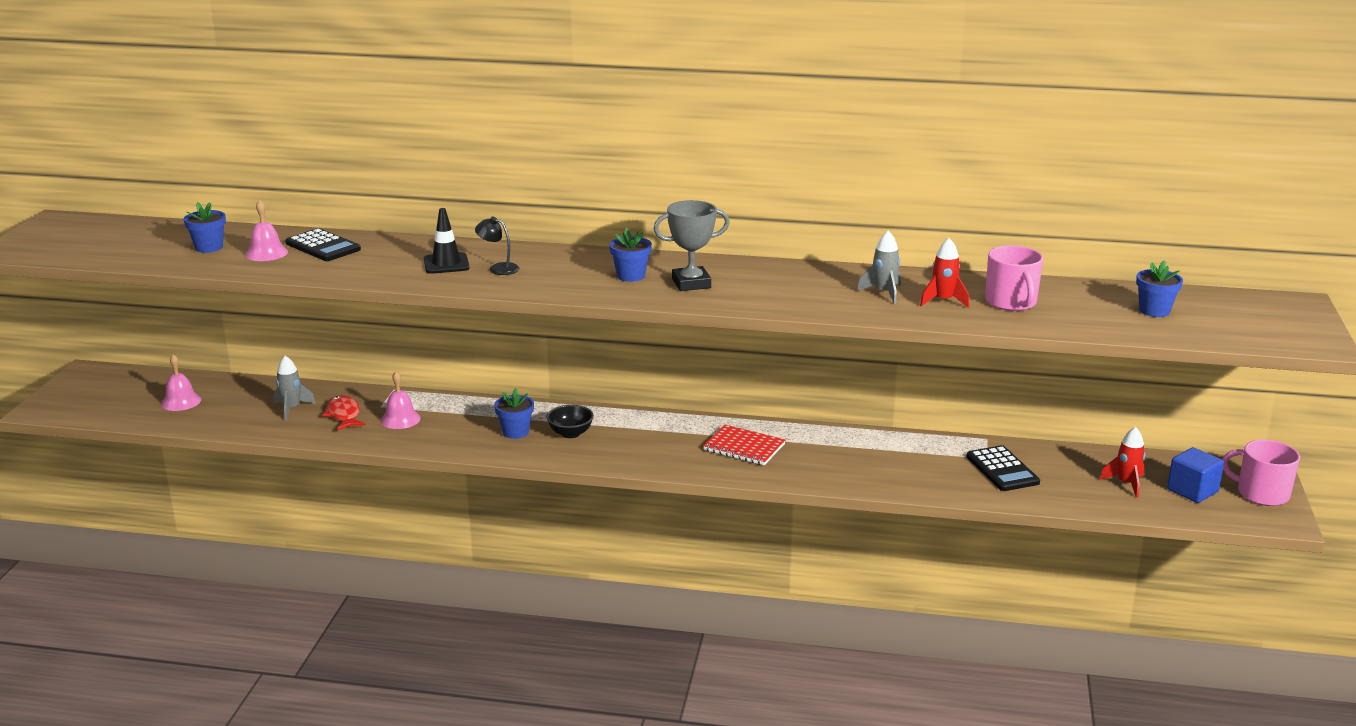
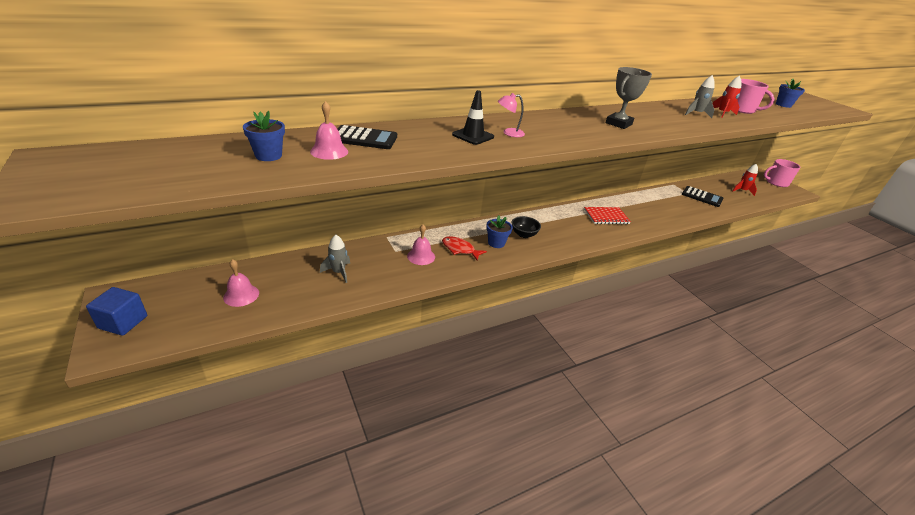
camera: 40 degrees left, 10 degrees up
(344, 415) = (381, 265): red fish -> red fish (460, 249)
(498, 268) = (509, 133): black lamp -> pink lamp
(631, 276) = (583, 125): blue flower pot -> none
(1192, 491) = (760, 187): blue cube -> blue cube (123, 322)

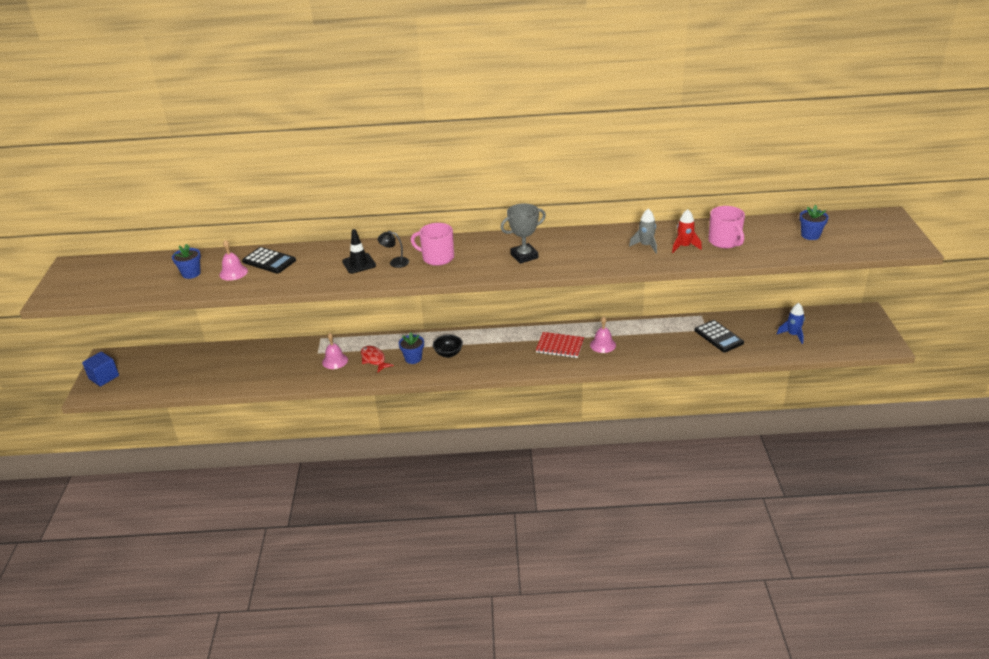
camera: 30 degrees right, 0 degrees up
(241, 295) = (182, 371): pink bell -> pink bell (603, 345)
(338, 272) = (259, 364): grey rocket -> none
(509, 133) = (395, 262): pink lamp -> black lamp
(742, 191) = (792, 335): red rocket -> blue rocket
(776, 182) = (870, 329): pink mug -> pink mug (437, 257)

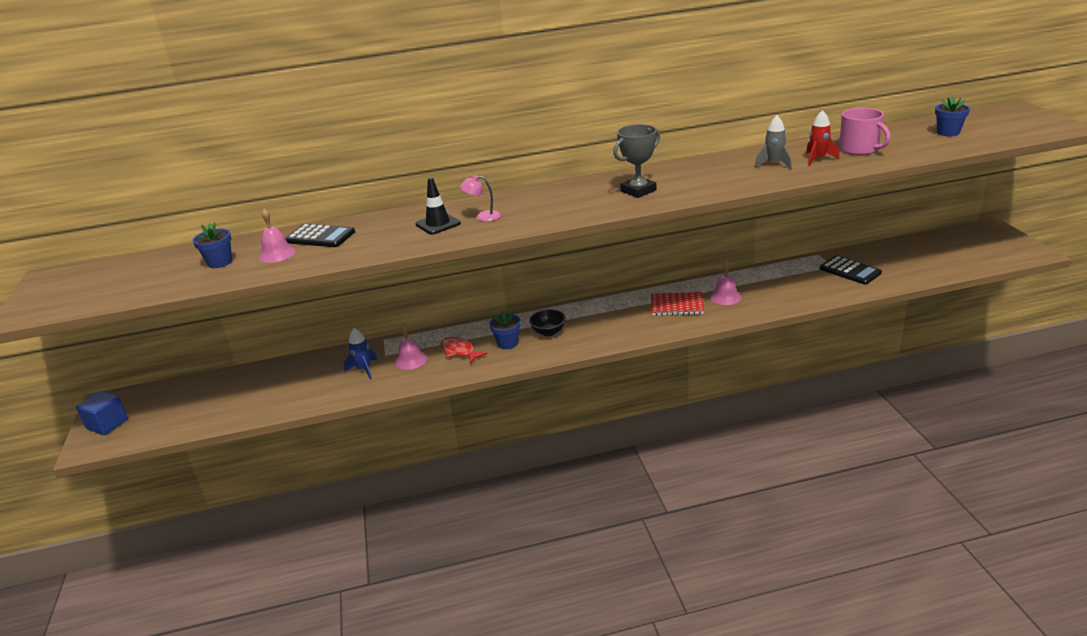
camera: 10 degrees left, 5 degrees down
(395, 262) = (483, 217): black lamp -> pink lamp
(437, 257) = (533, 206): pink mug -> none
(792, 335) = (928, 258): blue rocket -> blue rocket (364, 369)

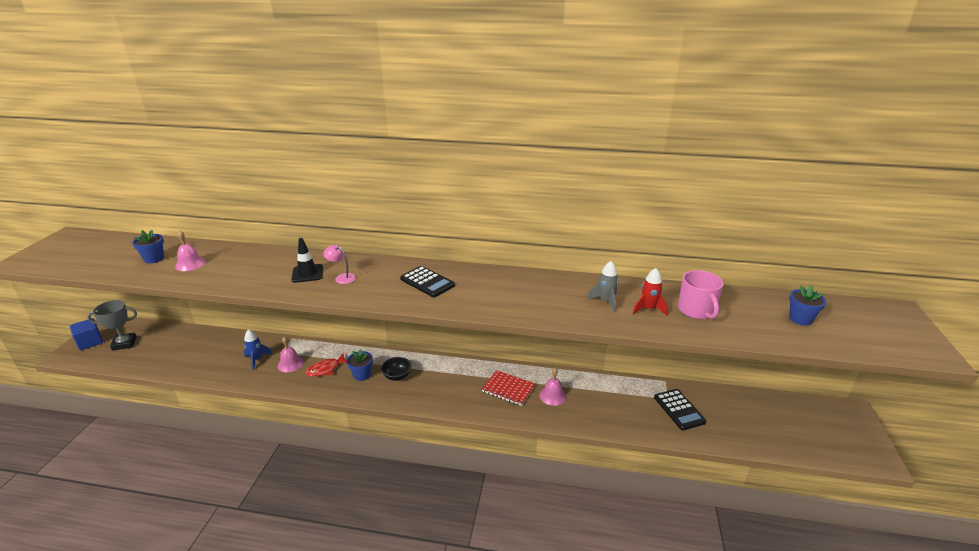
camera: 20 degrees right, 0 degrees up
(320, 237) = (230, 258): black calculator -> black calculator (427, 282)
(459, 351) = (326, 369): red fish -> red fish turned 105 degrees counterclockwise
(638, 191) = (471, 292): grey trophy -> grey trophy (124, 343)

